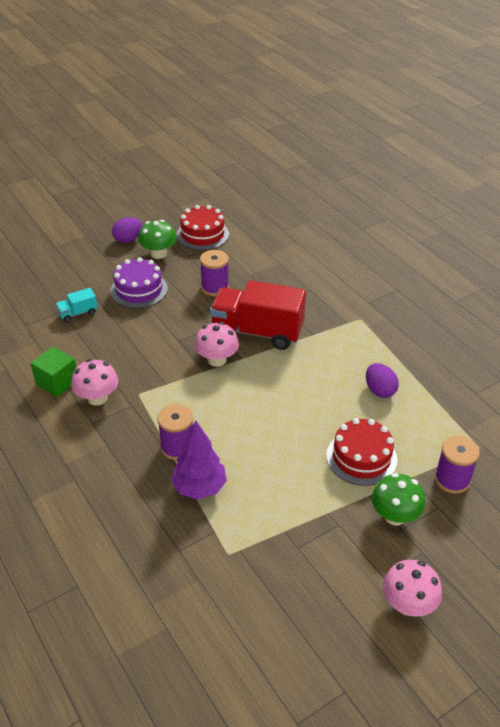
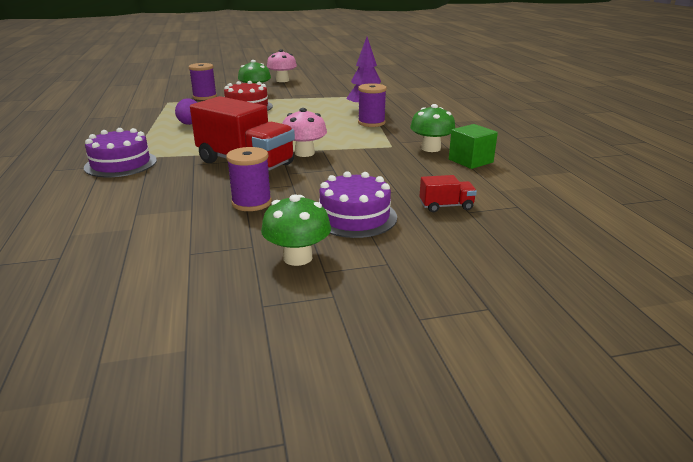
camera: 160 degrees left, 15 degrees down
(78, 313) = (446, 206): turquoise truck -> red truck
(97, 398) = (431, 148): pink mushroom -> green mushroom
(128, 239) = (337, 293): purple egg -> none
(202, 234) = (197, 275): red cake -> none
(356, 308) = (121, 164): none -> purple cake

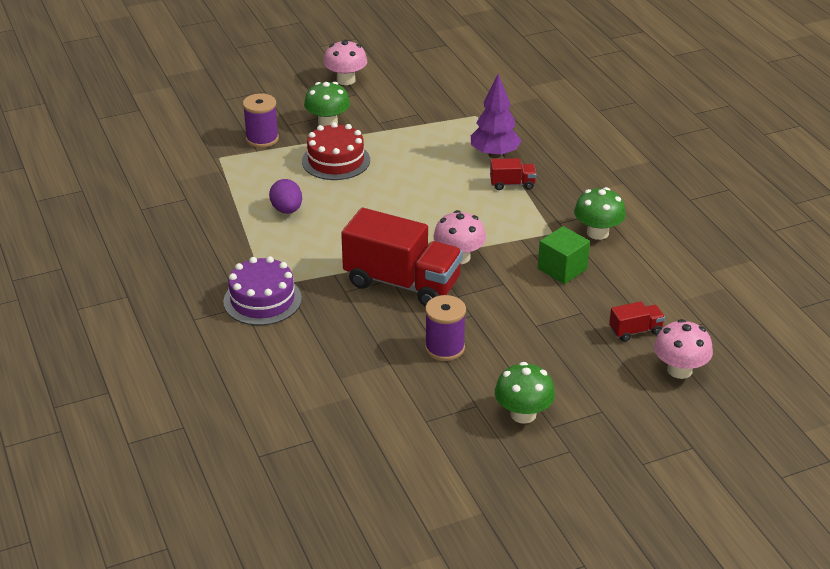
camera: 10 degrees left, 10 degrees up
(354, 217) = (553, 356): purple cake -> none
(371, 123) = (512, 184): purple spool -> red truck
(470, 161) = (646, 252): green cube -> green cube (562, 269)
(486, 238) = (679, 370): none -> pink mushroom

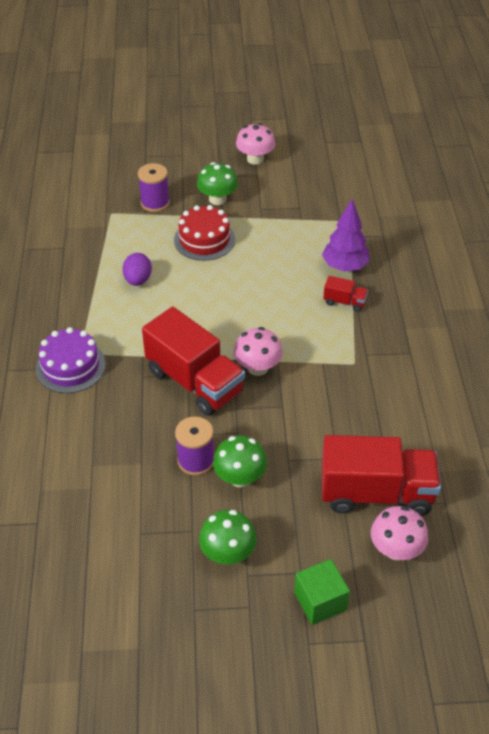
camera: 20 degrees right, 10 degrees up
(562, 269) = (343, 405): green cube -> green cube (320, 601)
(597, 233) = (396, 375): green mushroom -> green mushroom (240, 477)
(635, 331) = (376, 493): red truck -> red truck, size x2.29

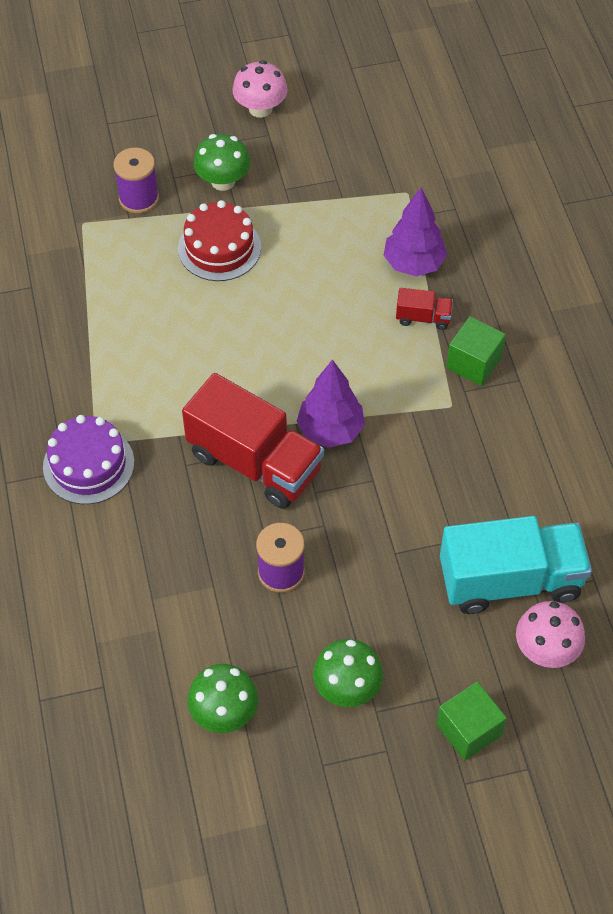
camera: 10 degrees left, 10 degrees up
(138, 280) = (145, 323): purple egg -> none
(240, 477) = (340, 586): green mushroom -> green mushroom (224, 712)
(257, 367) = (330, 430): pink mushroom -> purple tree
(376, 493) = (510, 580): red truck -> turquoise truck
(377, 336) = (473, 363): none -> green cube

